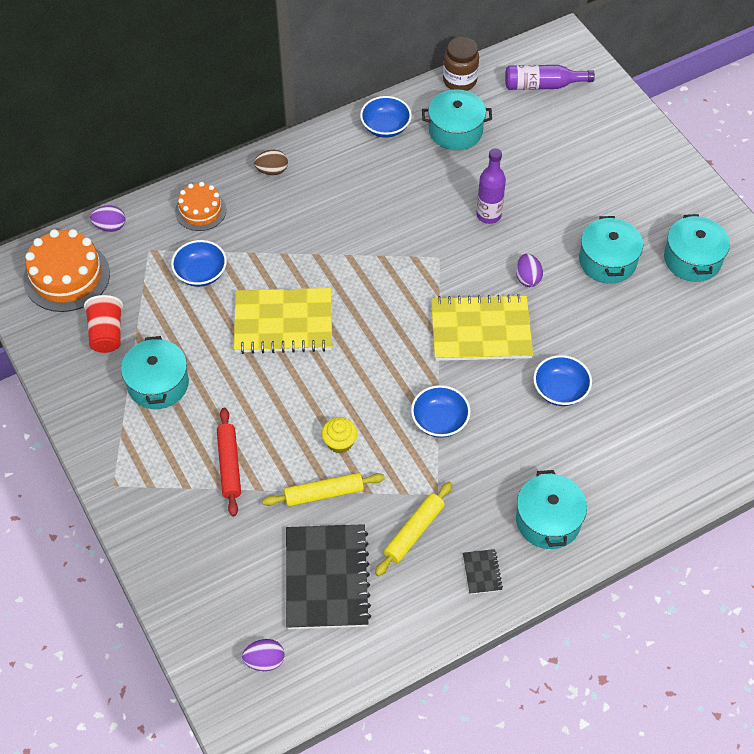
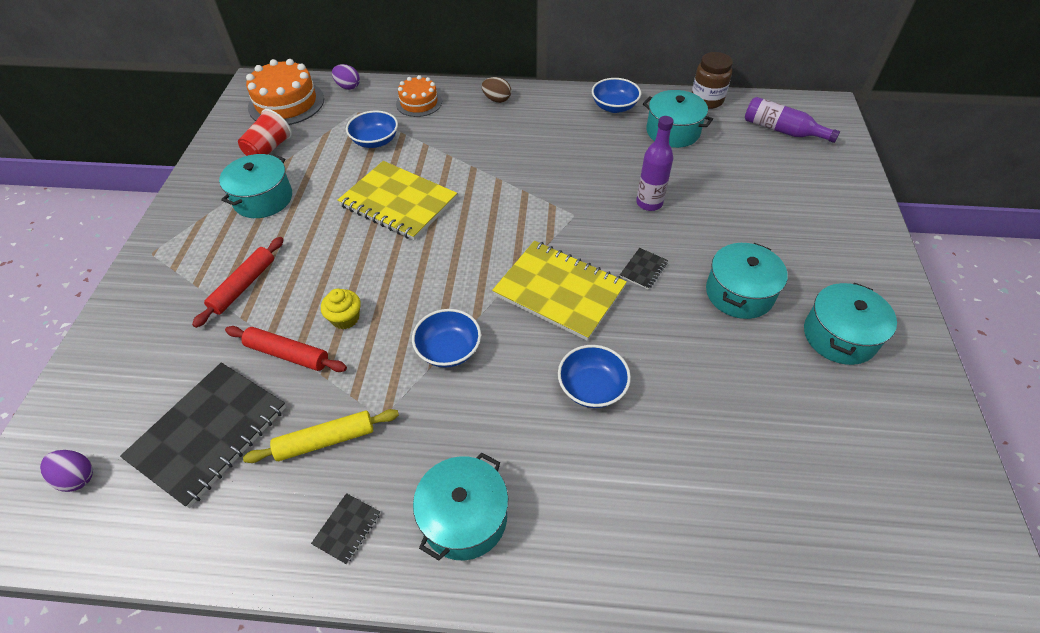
camera: 35 degrees right, 5 degrees down
(324, 494) = (287, 354): yellow rolling pin -> red rolling pin
(527, 278) = (643, 269): purple egg -> black notebook

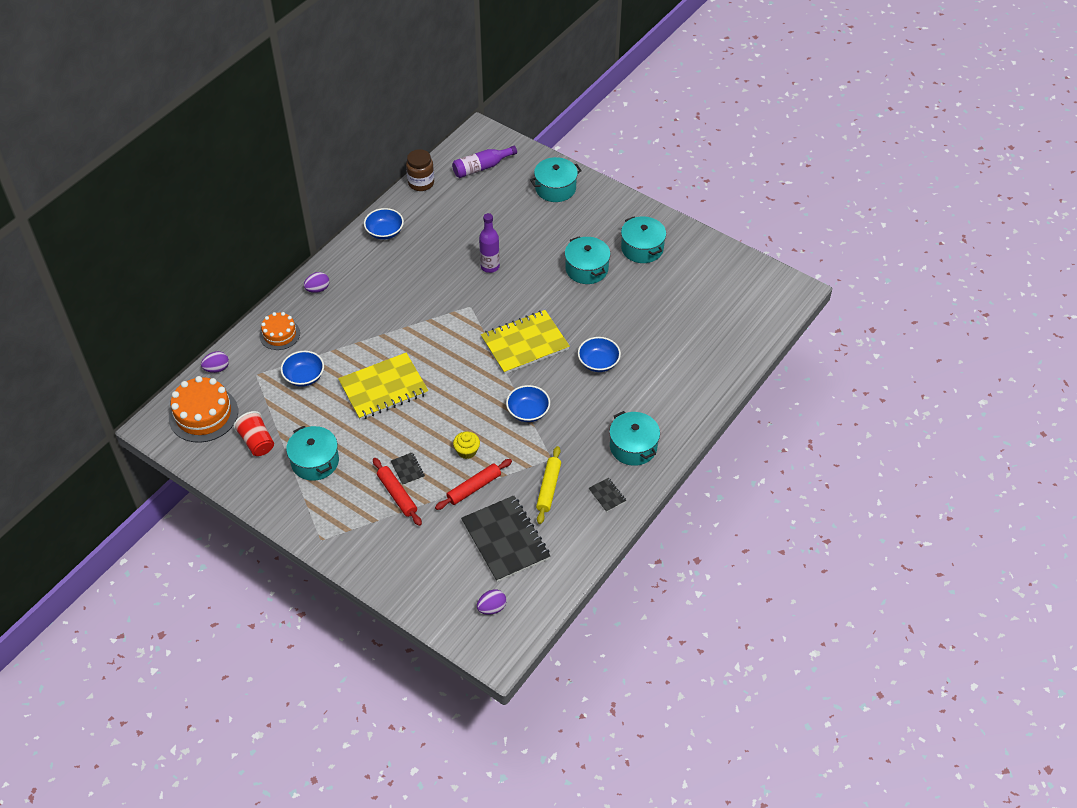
camera: 60 degrees left, 0 degrees up
(497, 100) = (317, 289): brown egg -> purple egg
(643, 269) = (538, 298): black notebook -> black notebook (407, 469)
(673, 131) = (436, 218): turquoise pot -> turquoise pot (555, 188)

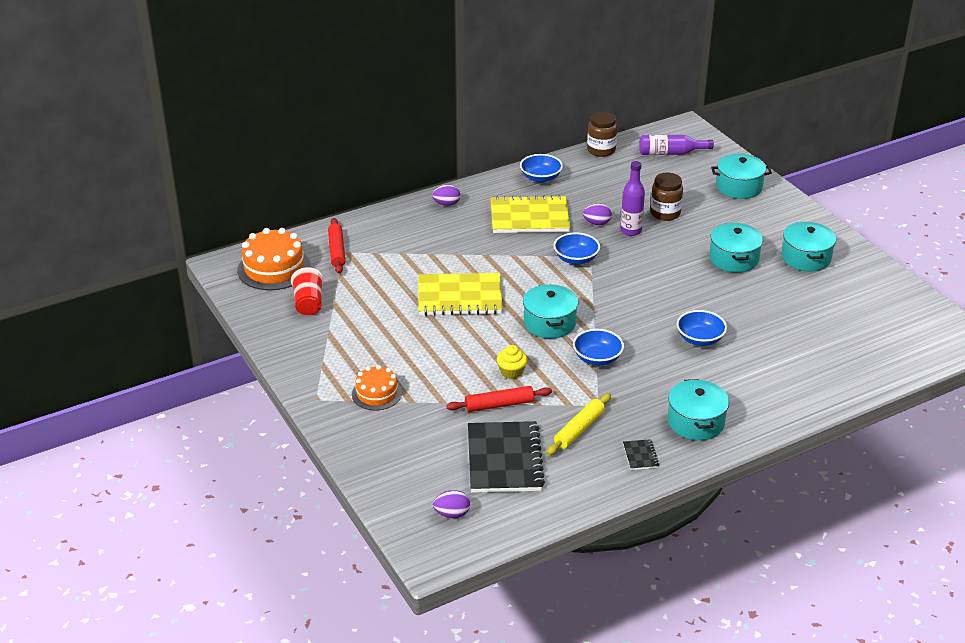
camera: 25 degrees right, 15 degrees down
(217, 368) = (310, 238): purple egg -> purple egg (597, 223)
(279, 334) = (387, 228): orange cake -> orange cake (376, 393)
(304, 377) = (388, 266): blue bowl -> blue bowl (576, 259)
(315, 461) = (353, 335): turquoise pot -> turquoise pot (549, 323)
(397, 495) = (416, 386): red rolling pin -> red rolling pin (336, 251)
(407, 469) = (440, 369): black notebook -> none
(509, 238) = (665, 213): none -> brown jar
(525, 344) = (629, 302): yellow notebook -> yellow notebook (529, 217)

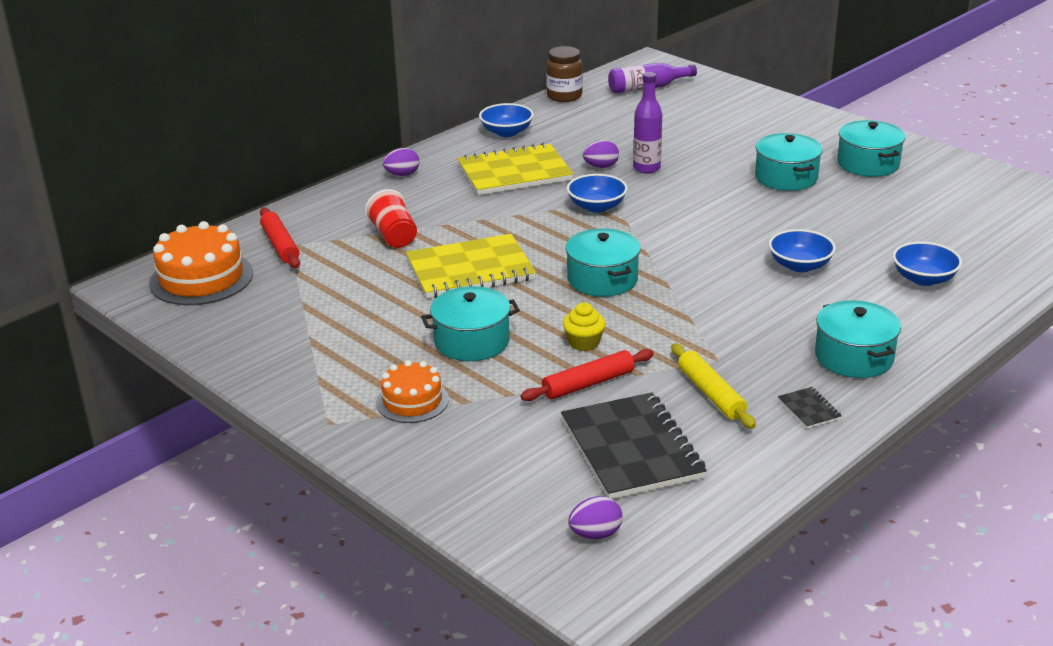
camera: 15 degrees left, 5 degrees down
(308, 304) = (267, 311): red cup -> red cup (394, 236)
(579, 429) = (711, 393): yellow rolling pin -> yellow rolling pin turned 45 degrees counterclockwise
(597, 358) = (686, 308): blue bowl -> blue bowl (923, 279)
(665, 213) = (677, 145): brown jar -> none
(739, 187) = (746, 108): turquoise pot -> turquoise pot (471, 341)

